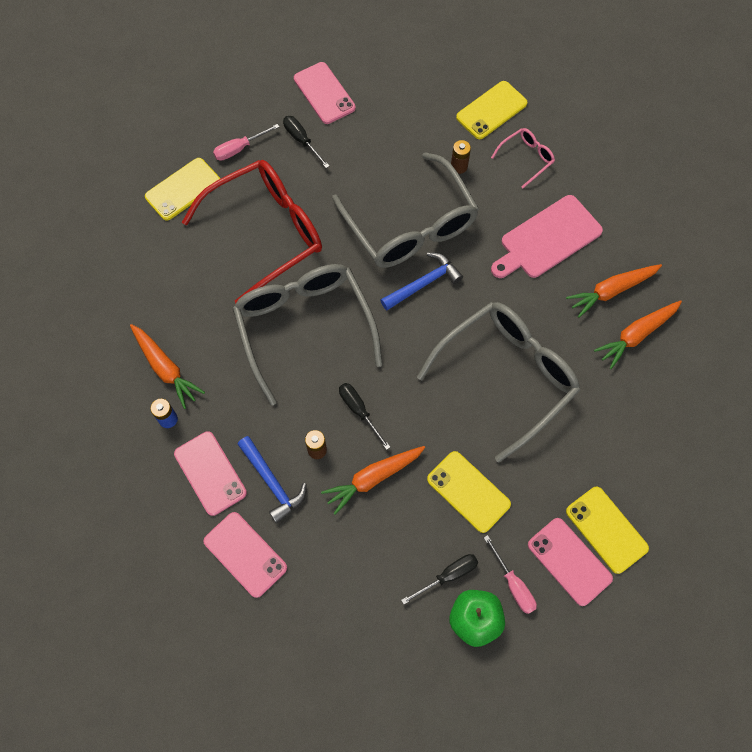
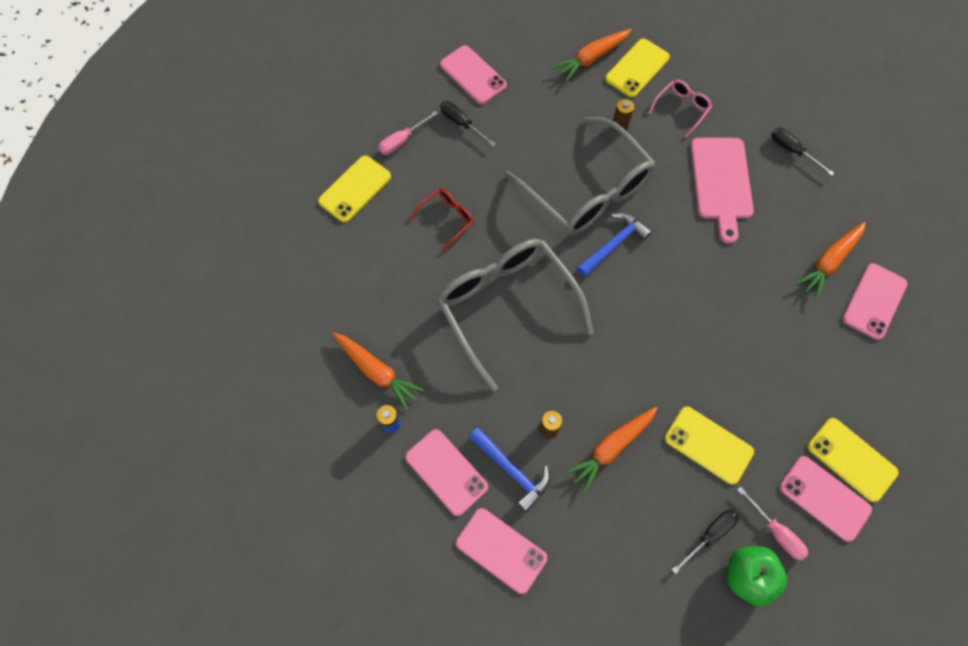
camera: 10 degrees left, 0 degrees up
(265, 233) = (446, 219): red glasses -> red glasses, size x0.44
(359, 411) = (581, 382): black screwdriver -> black screwdriver (792, 151)
(506, 377) = (716, 324): grey glasses -> none
(547, 239) = (721, 182): pink cutting board -> pink cutting board turned 45 degrees counterclockwise
(611, 291) = (794, 223): orange carrot -> orange carrot (592, 58)
(671, 381) = (874, 301): none -> pink phone

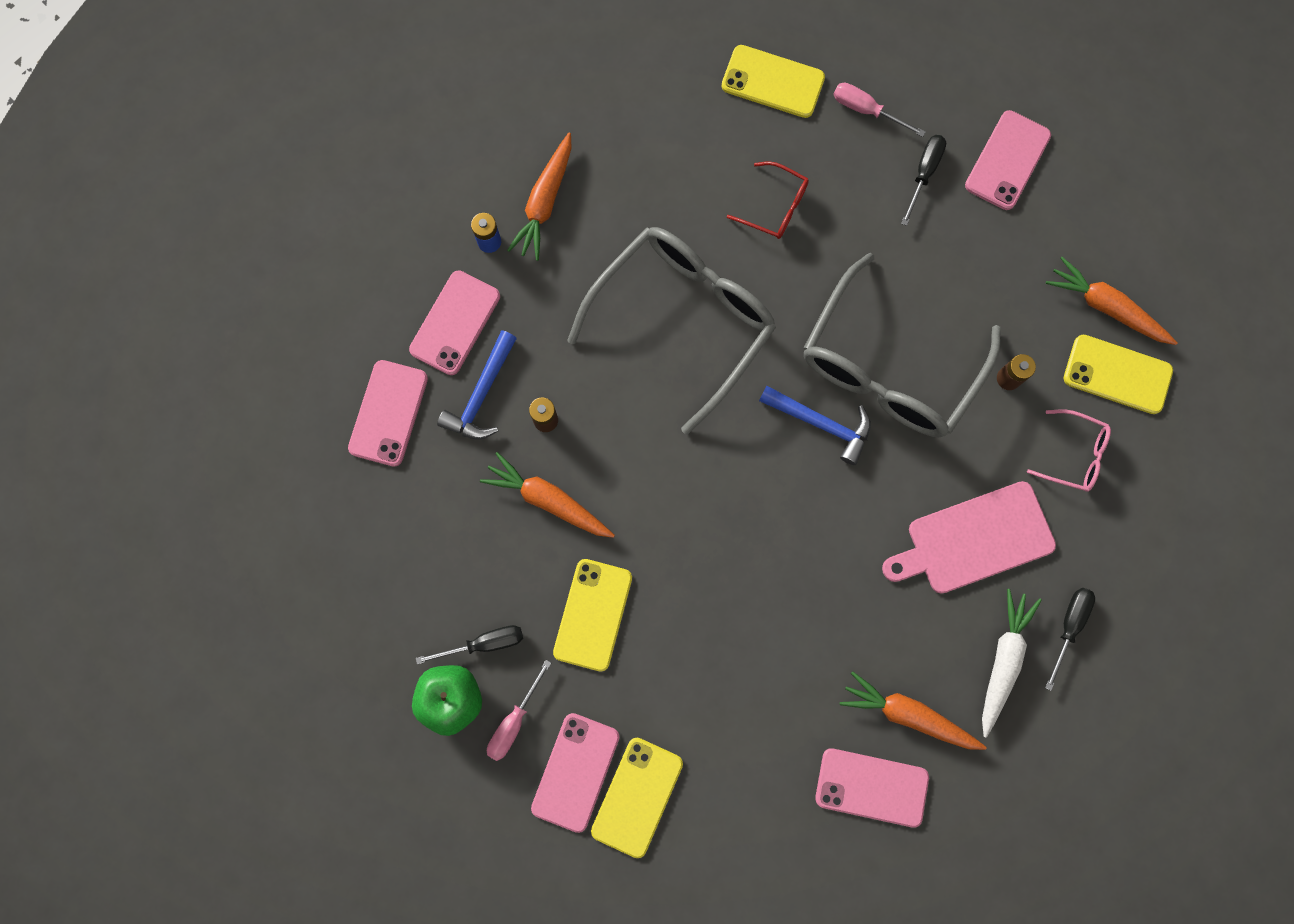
camera: 70 degrees right, 10 degrees up
(710, 535) = (484, 643): black screwdriver -> black screwdriver turned 45 degrees counterclockwise
(806, 195) = (1003, 661): none -> white carrot

